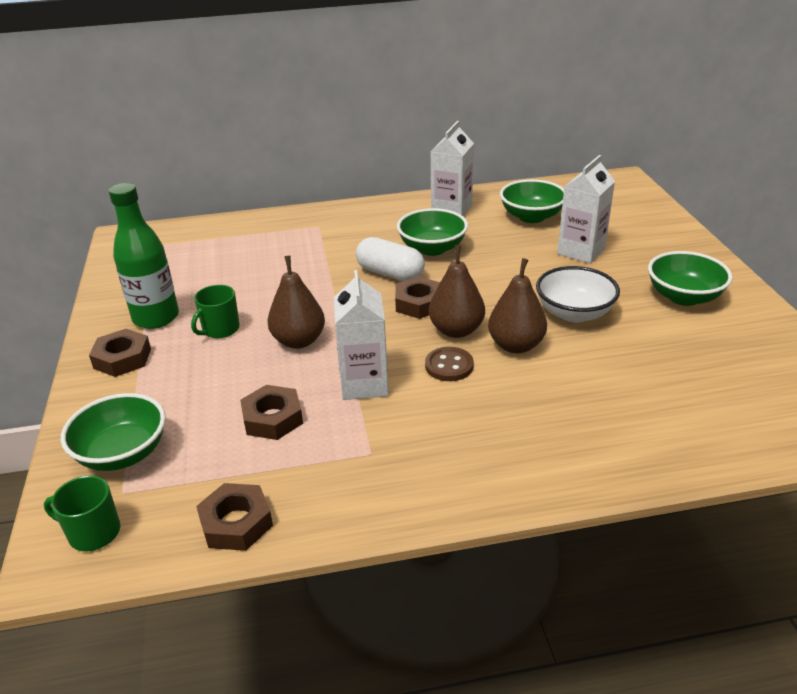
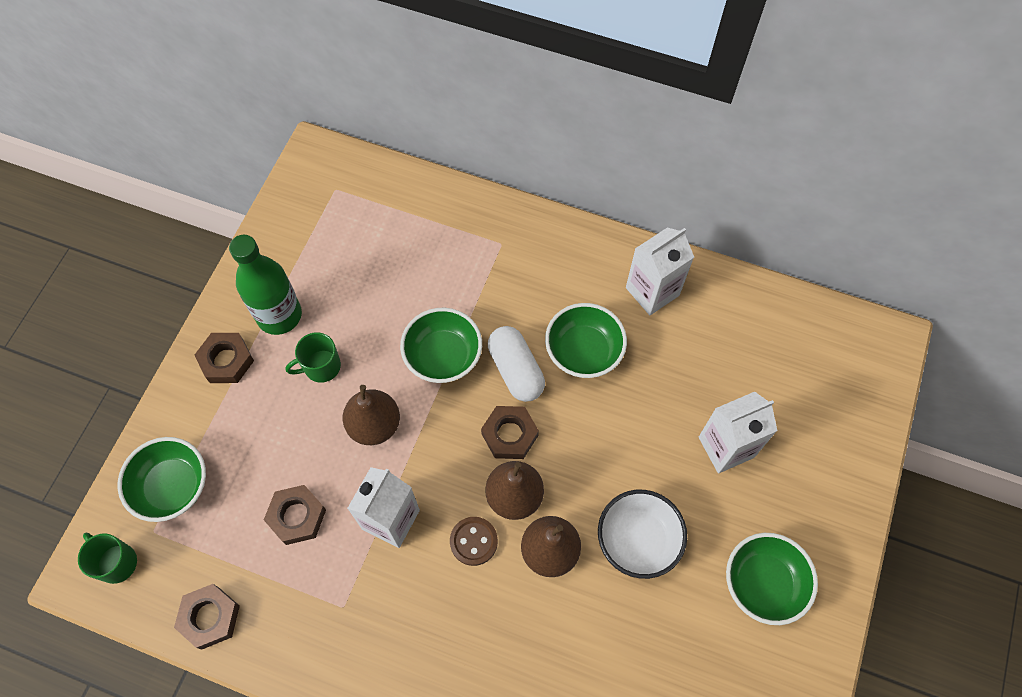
camera: 30 degrees right, 30 degrees up
(531, 217) = (725, 354): green bowl -> green bowl (443, 356)

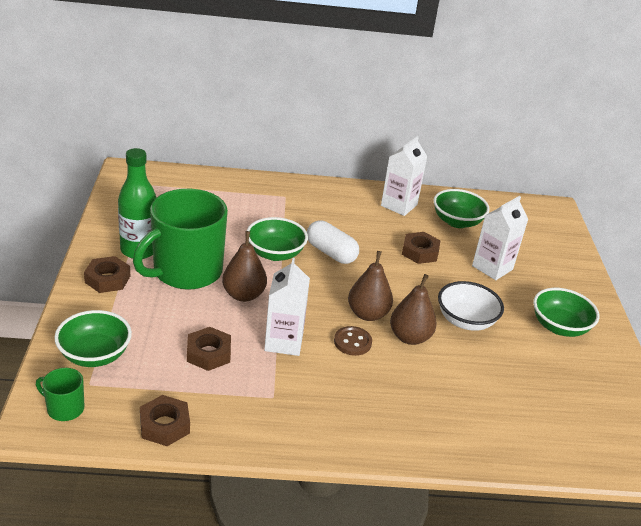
camera: 25 degrees left, 30 degrees down
(321, 366) = (186, 271): green mug -> green mug, size x2.34
(509, 434) = (345, 284): brown nut -> brown nut (420, 252)
(583, 351) = (371, 238): green bowl -> green bowl (457, 222)

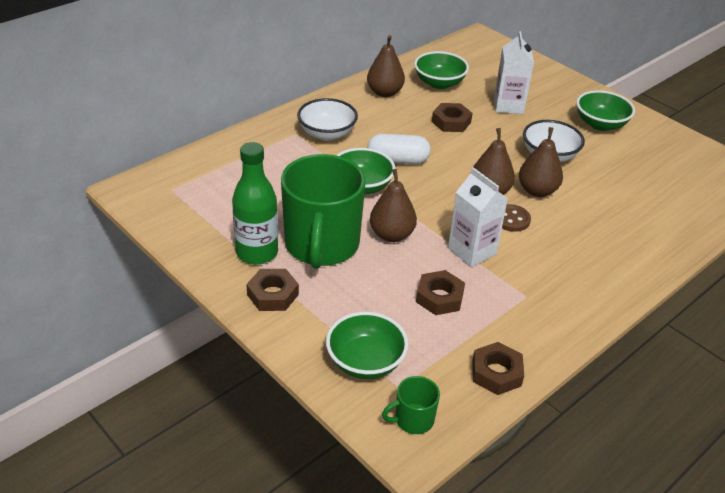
camera: 40 degrees left, 5 degrees up
(308, 208) = (327, 133): none -> white bowl
(399, 205) = (384, 92): white carton -> brown pear

